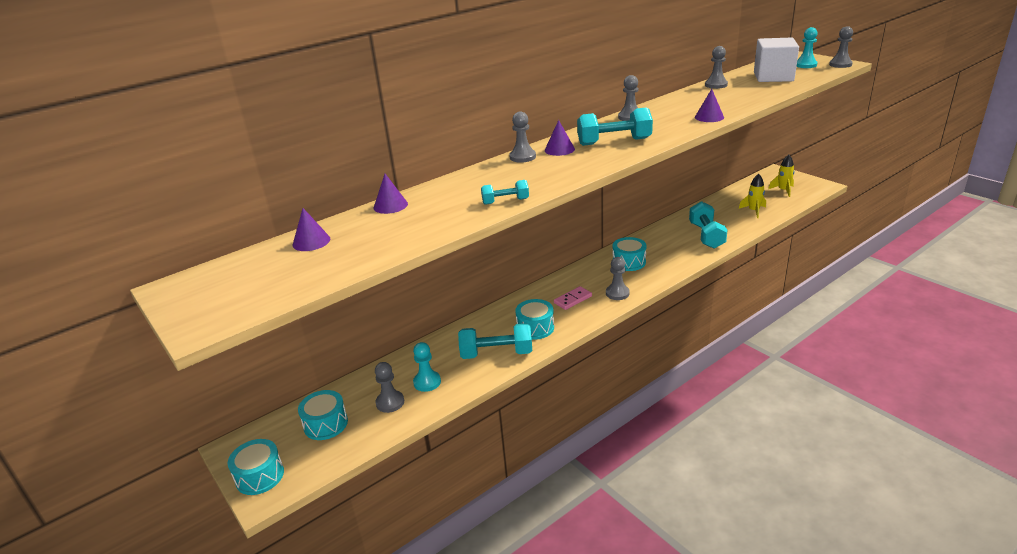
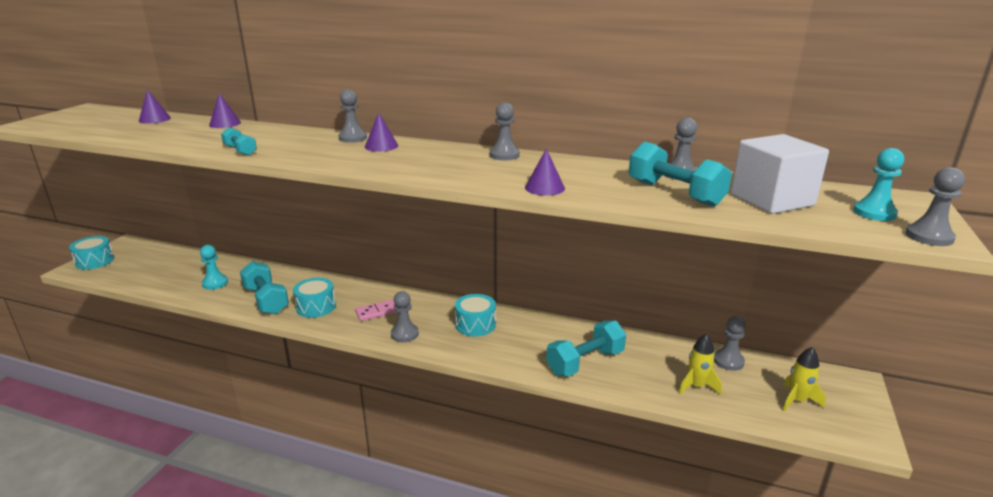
camera: 55 degrees right, 5 degrees down
(326, 424) = (154, 263): turquoise drum -> none
(390, 402) = (184, 277): grey pawn -> grey pawn (728, 361)
(573, 299) = (377, 312): pink domino -> pink domino turned 45 degrees counterclockwise
(614, 142) = (419, 161): turquoise dumbbell -> turquoise dumbbell (675, 193)

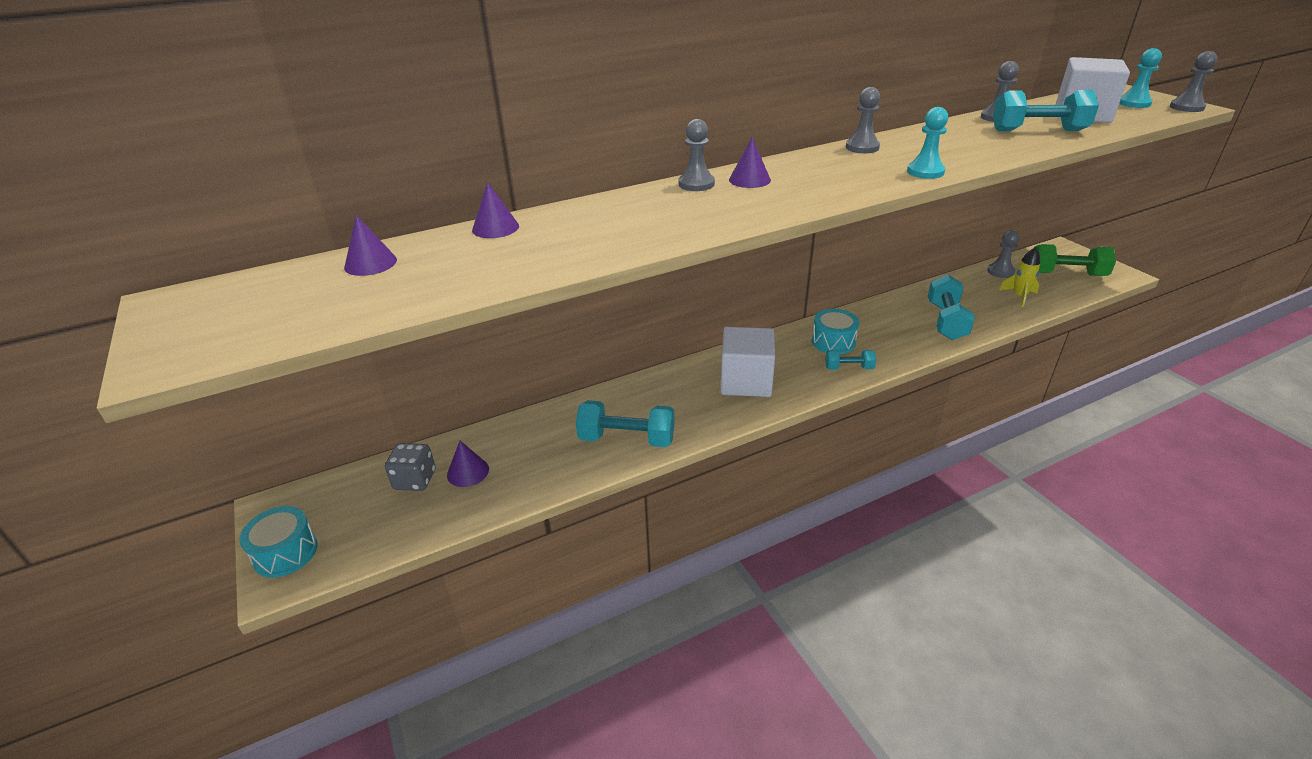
camera: 45 degrees left, 10 degrees up
(174, 263) = (415, 480): none -> grey dice
(215, 283) = (528, 463): turquoise pawn -> turquoise pawn (925, 172)
(240, 151) = (646, 242): turquoise dumbbell -> turquoise dumbbell (848, 368)
(316, 307) = (686, 412): turquoise drum -> none
(377, 312) = (746, 381): pink domino -> white cube
(404, 334) = (806, 382): grey pawn -> none
(544, 188) = (974, 159): purple cone -> purple cone (468, 472)
(797, 400) = (1066, 274): yellow rocket -> green dumbbell

